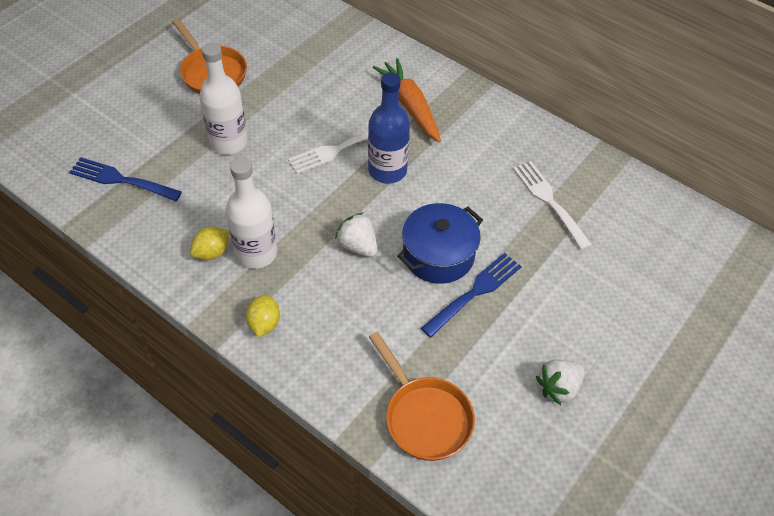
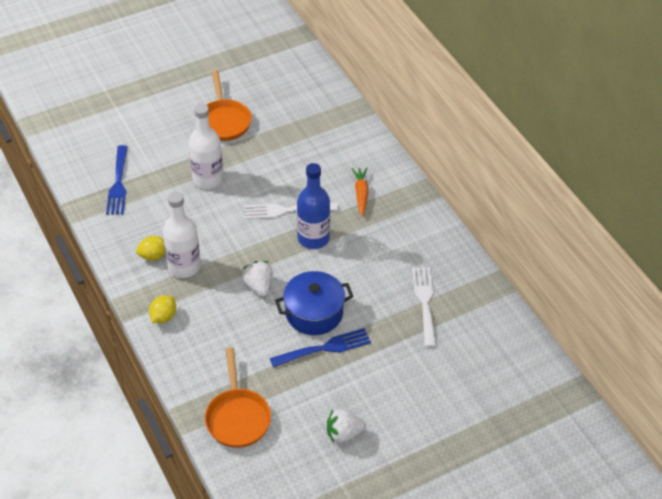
camera: 25 degrees right, 5 degrees down
(121, 180) = (118, 183): blue fork -> blue fork turned 135 degrees counterclockwise
(410, 106) = (361, 194): orange carrot -> orange carrot, size x0.64

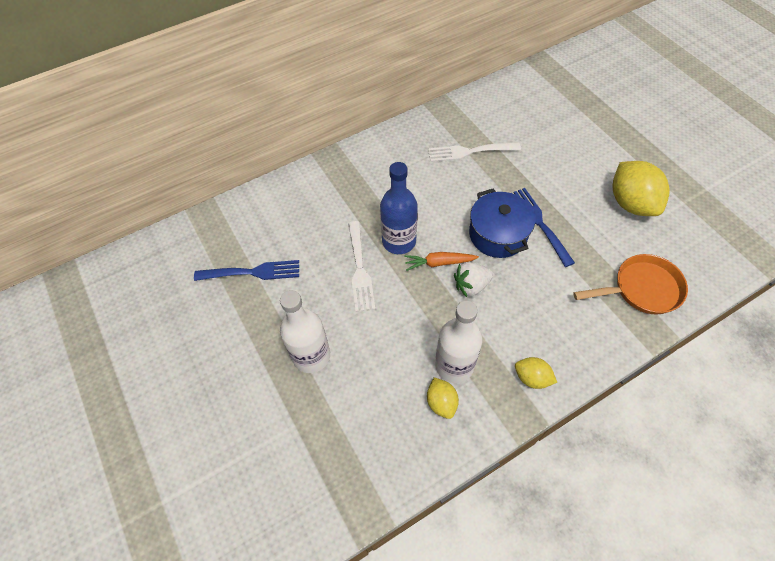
camera: 90 degrees left, 10 degrees up
(118, 183) = (318, 470): blue fork -> blue fork (252, 272)
(224, 121) = (209, 349): orange pan -> none
(344, 434) = (631, 203): white strawberry -> yellow lemon
(361, 194) = (334, 204): orange carrot -> orange carrot (439, 263)

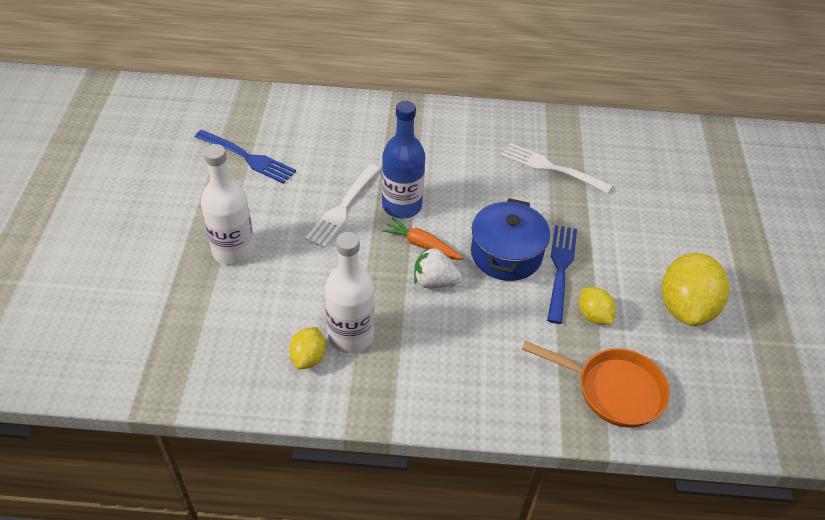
camera: 30 degrees right, 10 degrees down
(532, 378) = (414, 393): yellow lemon -> yellow lemon (593, 316)

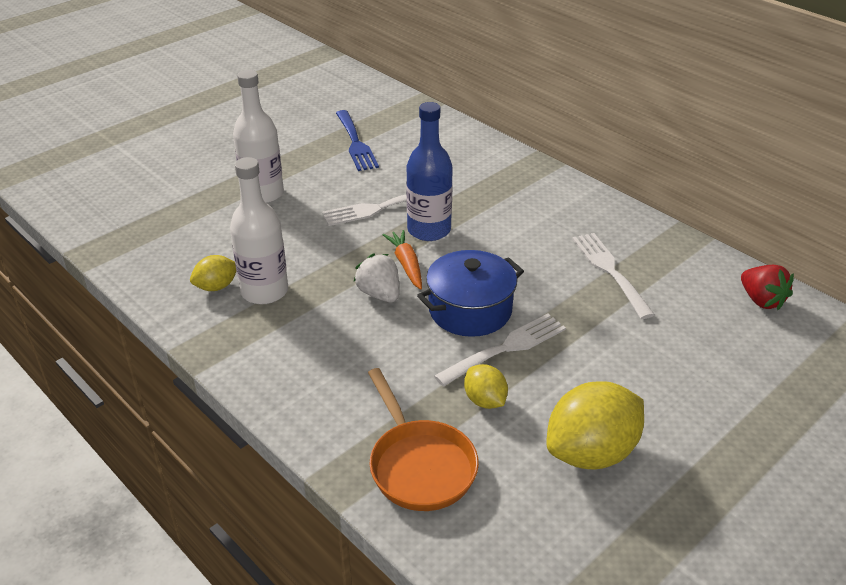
camera: 45 degrees right, 10 degrees down
(560, 269) = (505, 348): blue fork -> white fork
(593, 316) = (485, 400): yellow lemon -> yellow lemon turned 45 degrees counterclockwise
(650, 138) = (761, 300): none -> red strawberry

